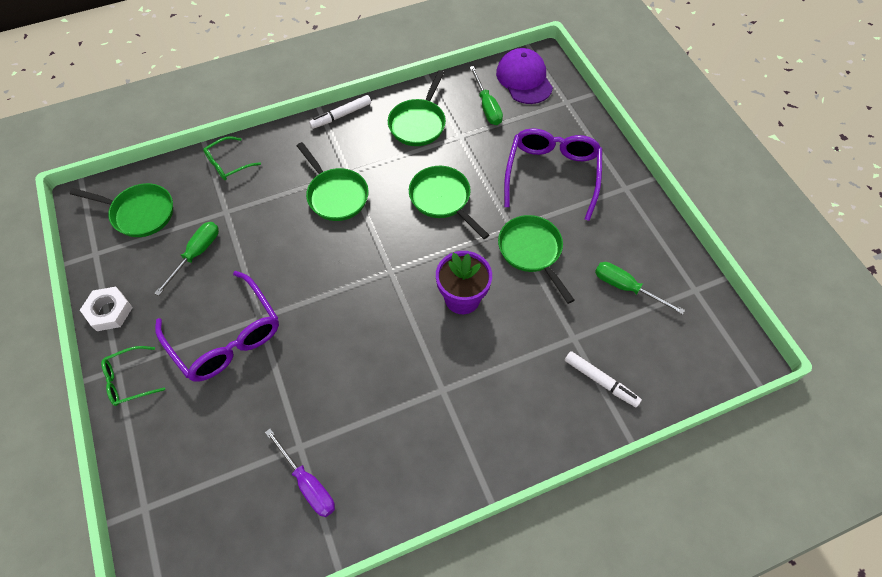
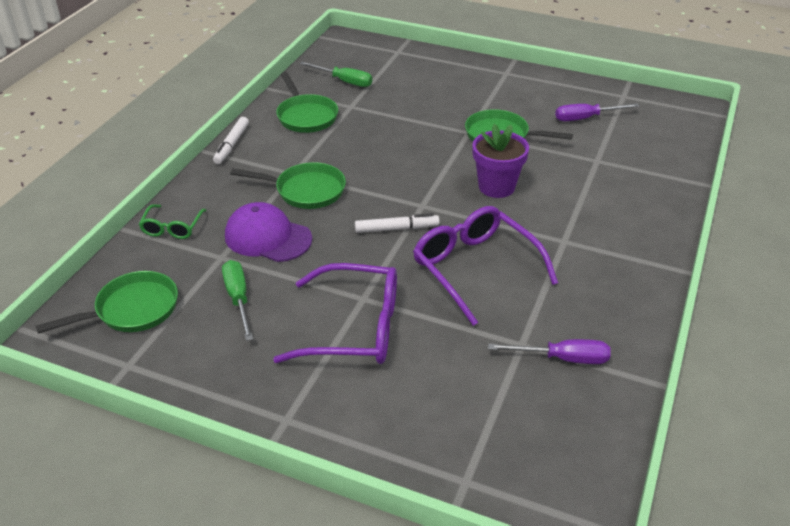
camera: 45 degrees left, 20 degrees down
(109, 311) = (212, 391): white nut -> none
(128, 380) = (311, 418): green glasses -> none
(442, 199) = (394, 145): green pan -> none
(524, 79) = (348, 54): purple cap -> purple cap (268, 237)
(552, 173) = (448, 91): purple glasses -> purple glasses (474, 267)
(600, 381) = (646, 169): white marker -> white marker (396, 228)
(626, 287) = (585, 118): green screwdriver -> purple screwdriver

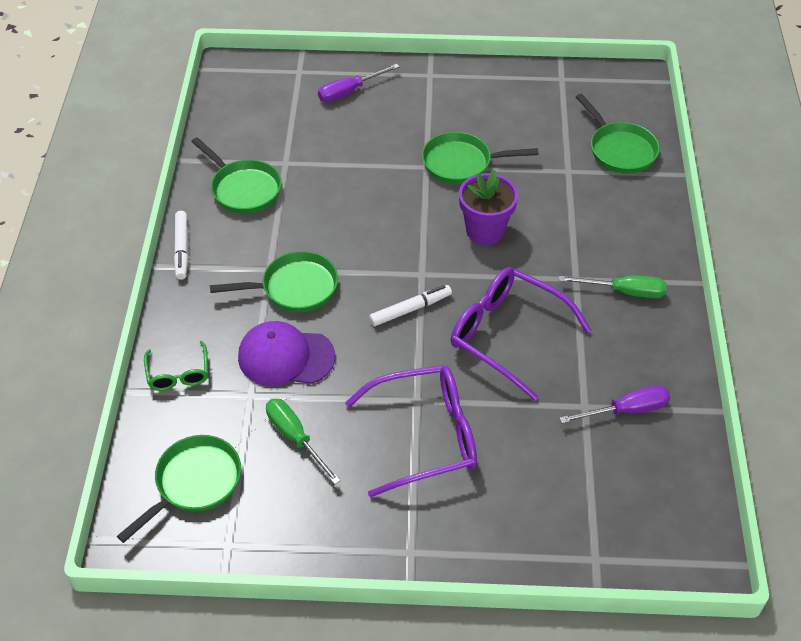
camera: 20 degrees left, 10 degrees up
(344, 81) = (261, 129): green screwdriver -> green screwdriver (624, 292)
(585, 118) = (536, 118): purple screwdriver -> purple screwdriver (349, 92)
(654, 155) = (619, 150): none -> green pan

